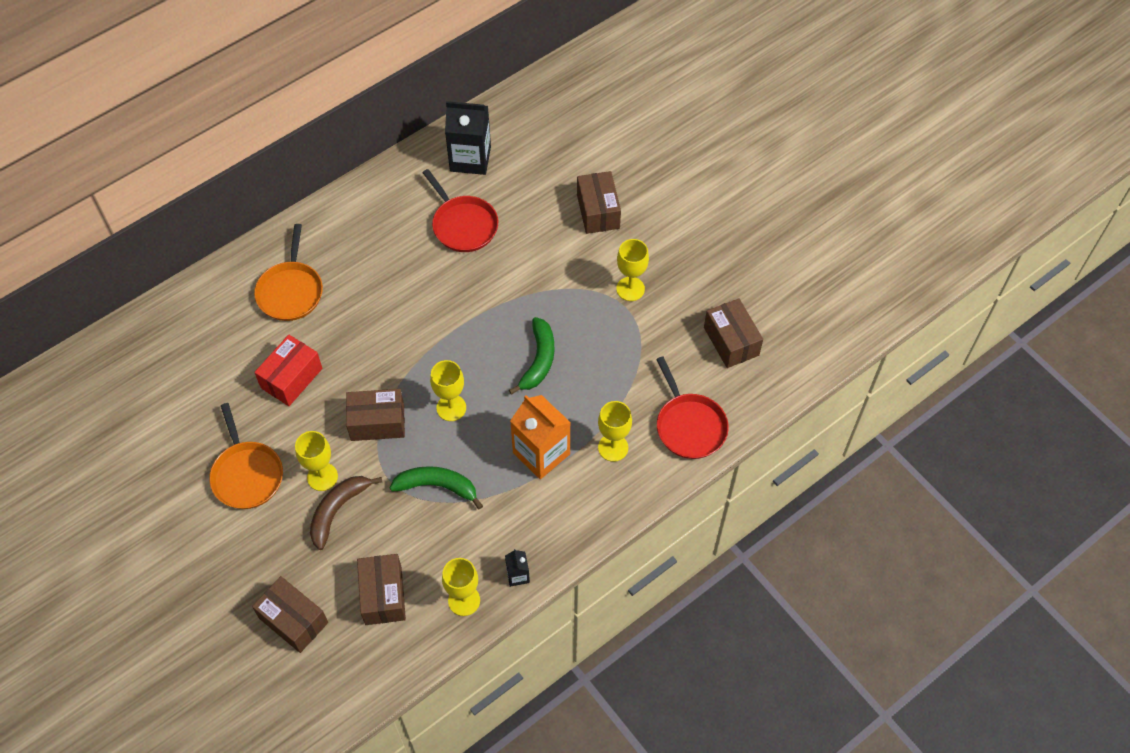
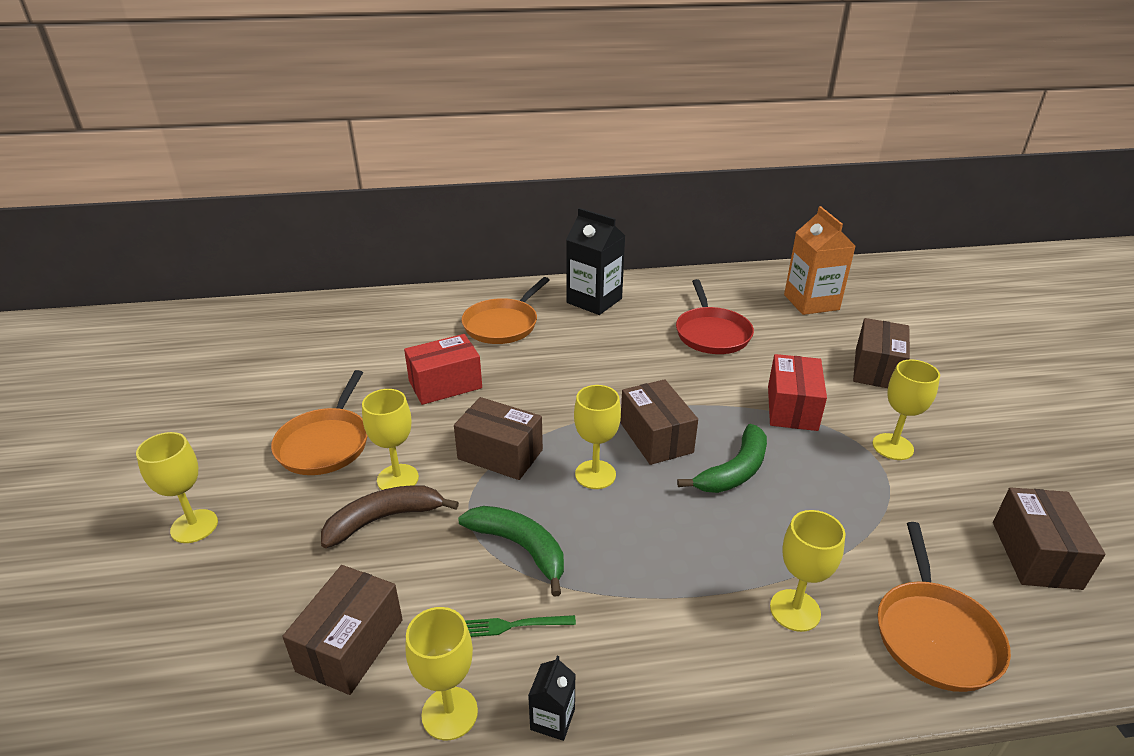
camera: 30 degrees right, 25 degrees down
(217, 579) = (194, 526): none -> yellow goblet
(293, 620) = (221, 616): brown box -> brown box (656, 437)
(466, 536) = (515, 625): none -> green fork
(470, 159) = (748, 293): black carton -> black carton (594, 301)
(541, 453) = (683, 571): orange carton -> orange carton (811, 302)
(553, 282) = (792, 408): none -> red box
(689, 426) = (935, 635): red pan -> orange pan

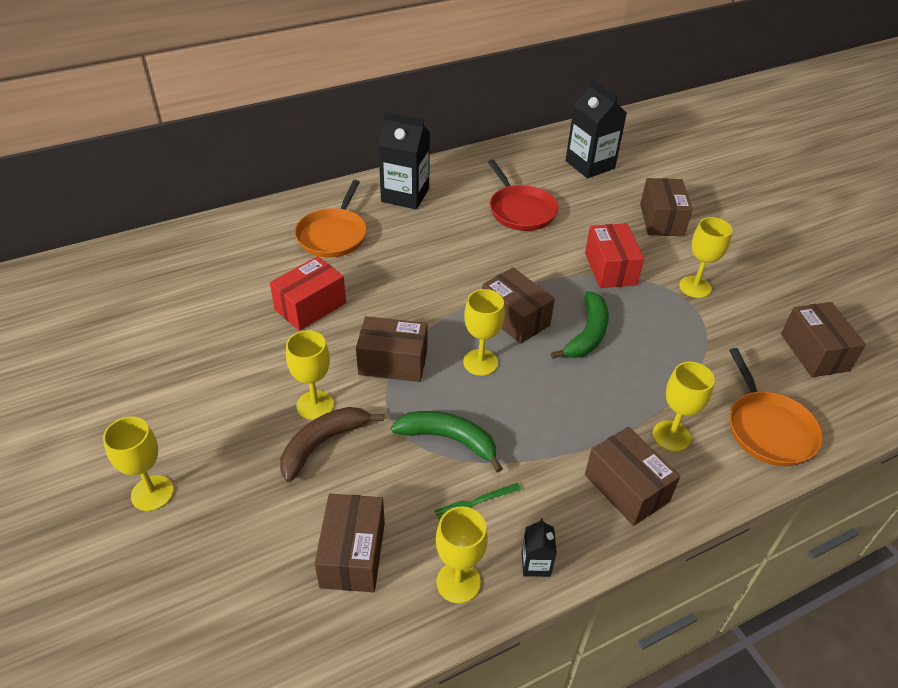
camera: 20 degrees left, 10 degrees up
(325, 443) = (230, 388): orange pan -> none
(709, 658) = (626, 488): none -> brown box
(811, 302) = (590, 165): orange carton -> black carton

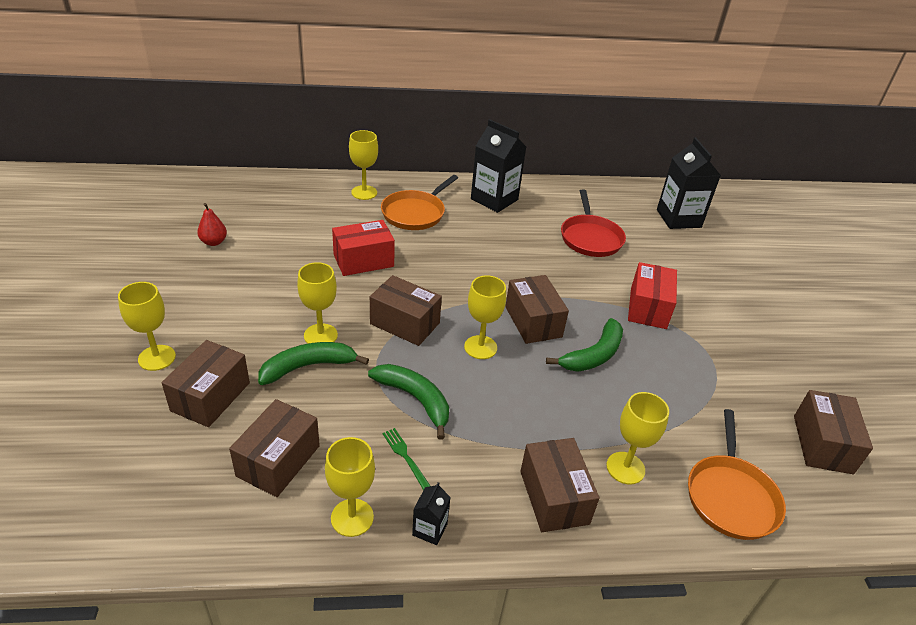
camera: 20 degrees right, 5 degrees down
(131, 337) = (214, 242): none -> red pear
(323, 443) = (308, 366): brown banana -> green banana
(475, 503) = (406, 458): green fork -> green fork turned 60 degrees clockwise
(661, 220) = (723, 282): brown box -> brown box (210, 396)
(695, 287) = (725, 348): yellow goblet -> yellow goblet (364, 192)

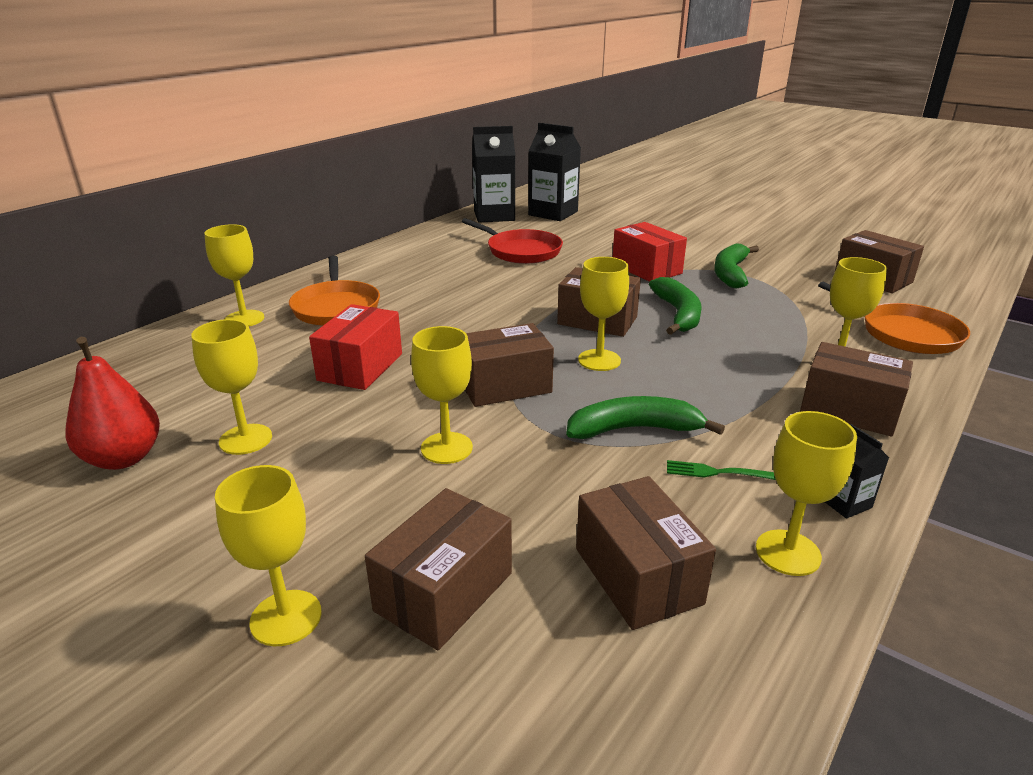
camera: 45 degrees left, 10 degrees down
(210, 396) = (444, 591): brown box -> brown box turned 60 degrees clockwise
(214, 242) = (123, 458): red pear -> red pear, size x1.62
(261, 266) = (245, 439): none -> yellow goblet
(308, 366) = (491, 480): green banana -> green banana (730, 273)
(494, 199) = (391, 264): black carton -> black carton (494, 216)

